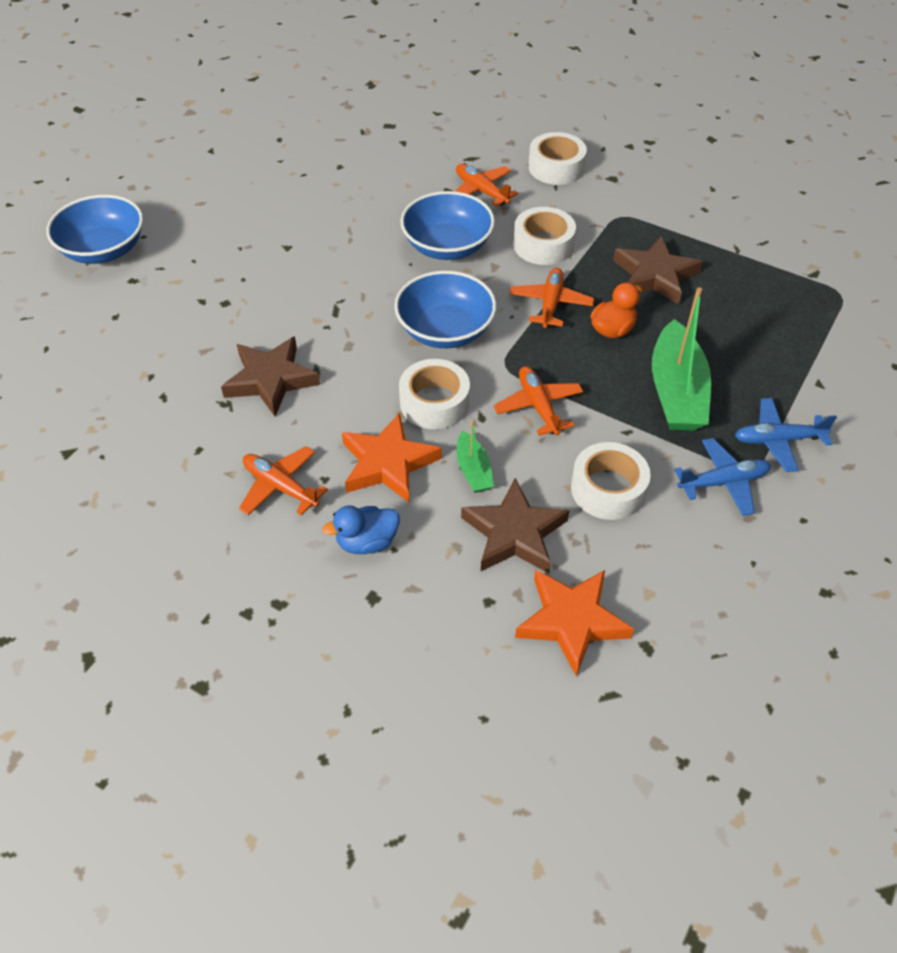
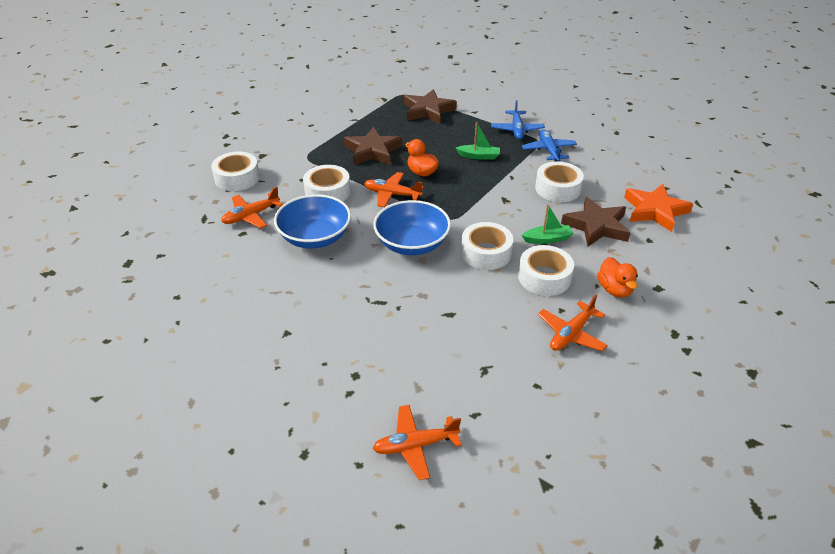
camera: 85 degrees left, 10 degrees down
(104, 250) = (243, 487): blue bowl -> none
(271, 379) = (458, 341): brown star -> brown star (428, 111)
(367, 542) = (614, 289): blue duck -> orange duck
(388, 463) = (544, 277): orange star -> white tape
(538, 406) = (490, 208): orange plane -> orange plane (415, 445)
(676, 392) = (479, 156): green boat -> green boat, size x0.51

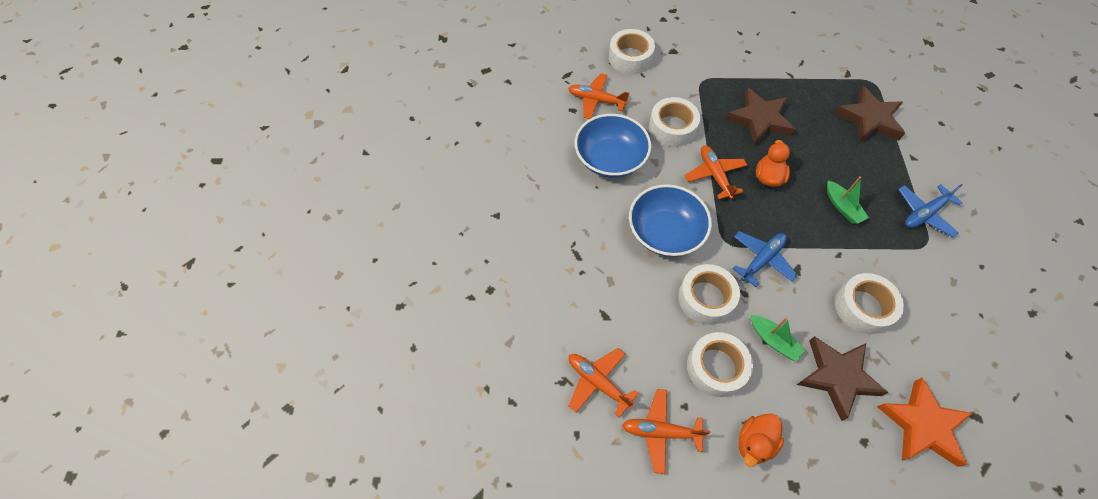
camera: 55 degrees right, 20 degrees up
(415, 445) = (453, 376): orange plane -> orange plane (598, 382)
(549, 150) = (920, 263): blue plane -> blue plane (761, 260)

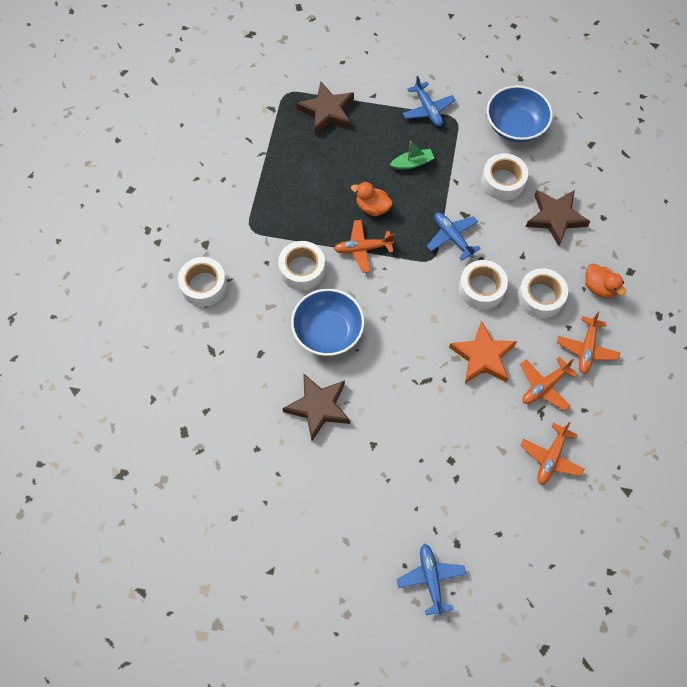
camera: 80 degrees left, 5 degrees up
(362, 285) = (431, 579): none -> blue plane
(596, 100) = (253, 329): orange plane -> orange plane (551, 458)
(665, 232) = (415, 304): blue bowl -> blue bowl (515, 126)
(759, 120) = (309, 195): brown star -> brown star (318, 407)
(773, 340) = (523, 250): green boat -> none
(922, 425) = (594, 178): orange star -> orange star (482, 356)

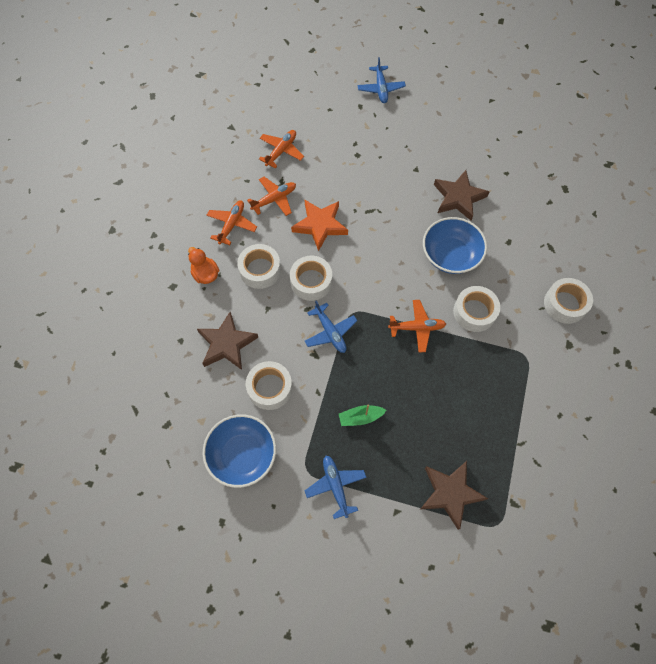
camera: 175 degrees left, 0 degrees up
(372, 207) = (405, 370): orange duck -> none

